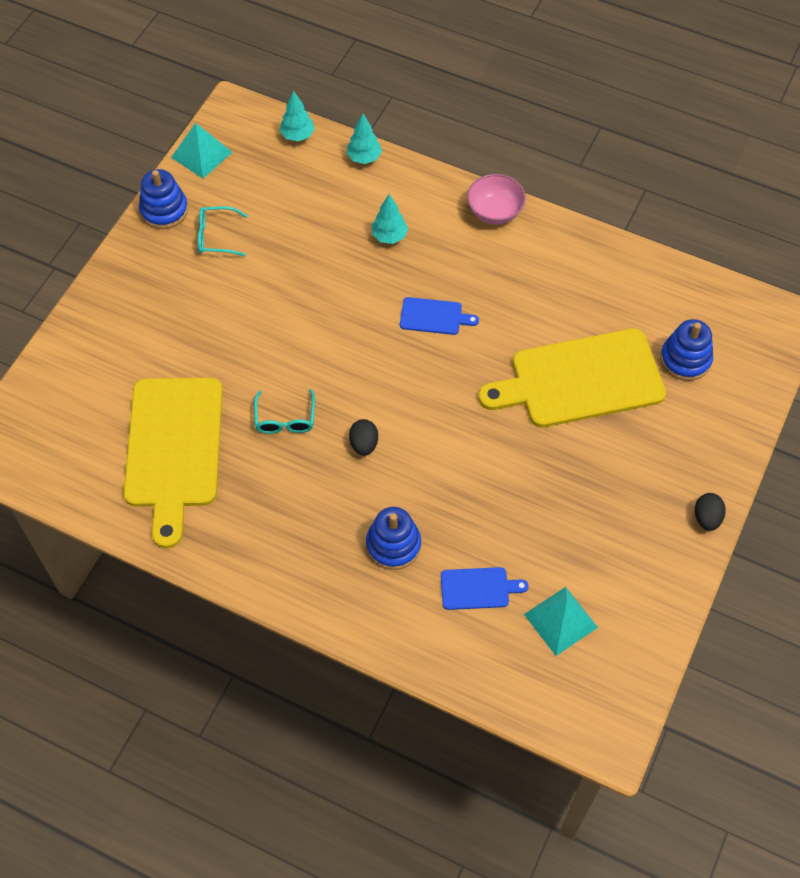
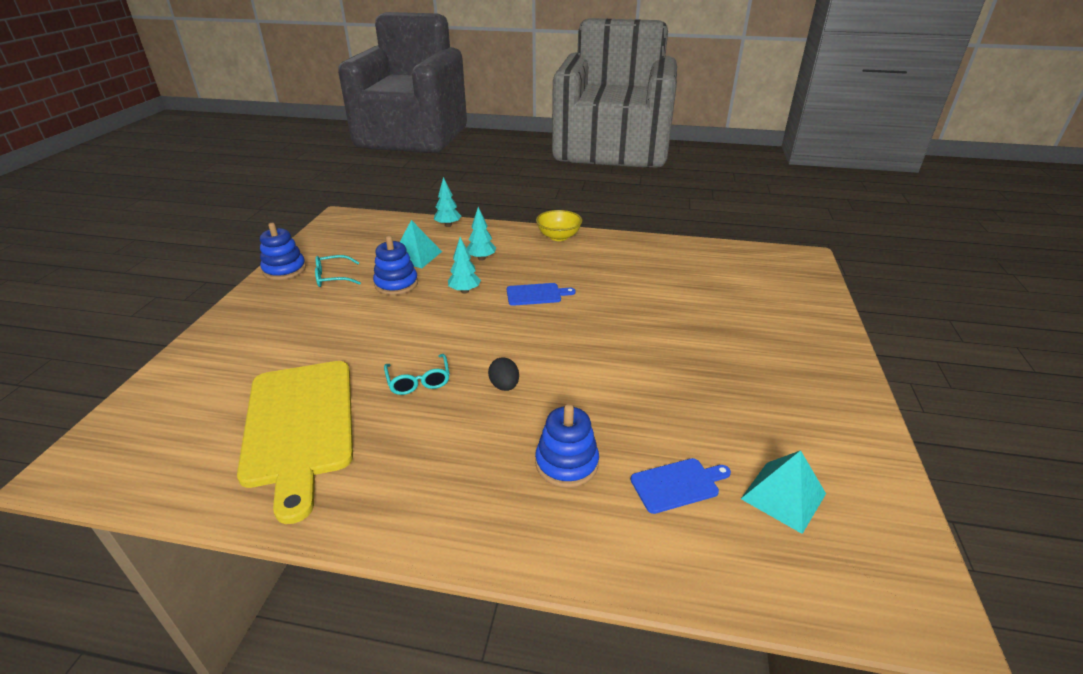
camera: 15 degrees left, 25 degrees down
(201, 154) = (316, 239): turquoise pyramid -> turquoise pyramid (416, 256)
(297, 135) = (393, 222): turquoise tree -> turquoise tree (465, 291)
(494, 212) = (558, 237): pink bowl -> yellow bowl
(580, 380) = (679, 311): yellow cutting board -> none
(685, 359) = (753, 287): blue stacking toy -> blue stacking toy (396, 284)
(706, 518) = (854, 381): black egg -> none

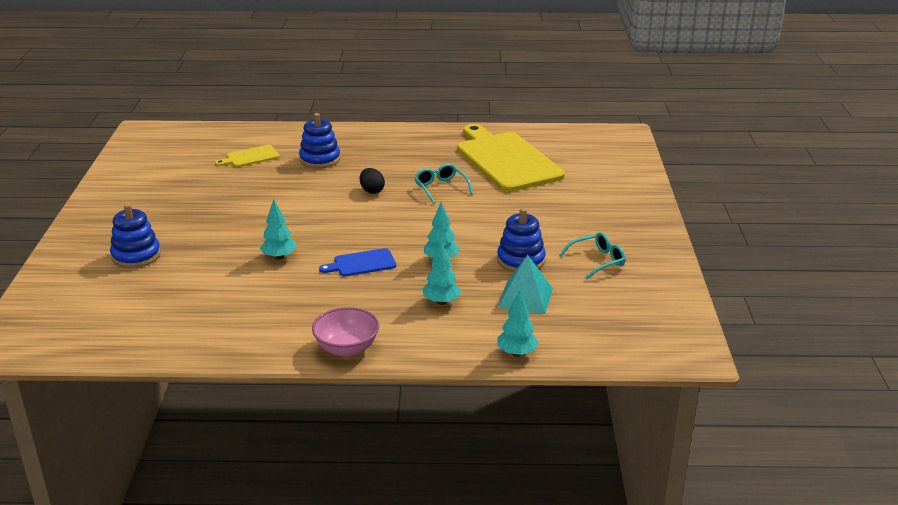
camera: 170 degrees right, 5 degrees down
(284, 270) = (662, 264): blue stacking toy -> blue stacking toy (136, 256)
(558, 237) = (347, 348): yellow bowl -> pink bowl
(612, 308) = (279, 257): none -> turquoise tree
(677, 484) = (250, 157): blue cutting board -> yellow cutting board
(783, 496) = (186, 158): turquoise pyramid -> none

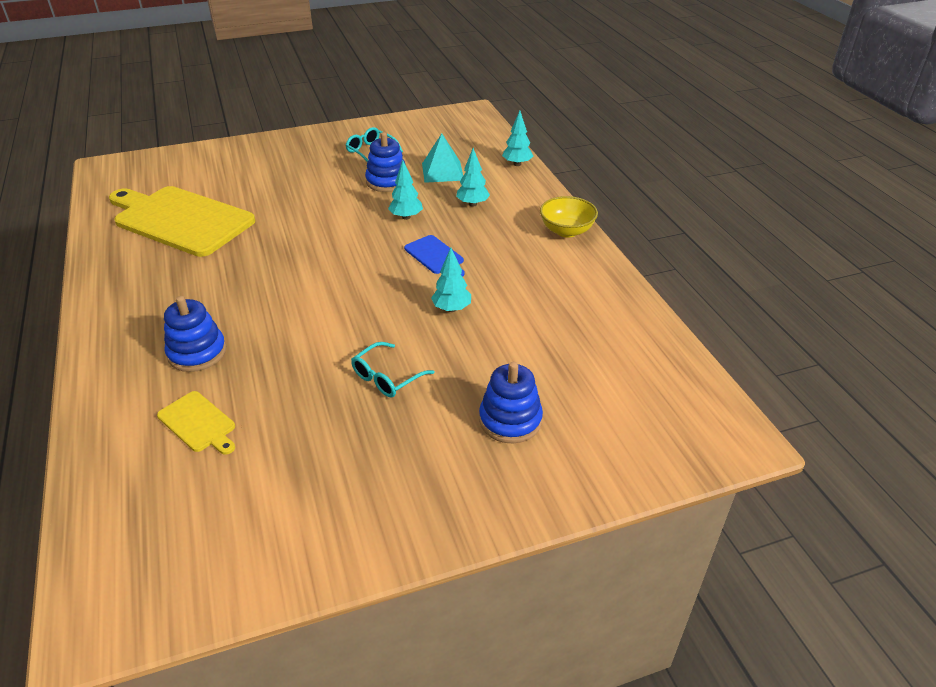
camera: 110 degrees left, 10 degrees up
(347, 348) = (566, 231): pink bowl -> yellow bowl
(372, 191) = (278, 288): black egg -> none
(440, 188) = (259, 246): turquoise glasses -> turquoise glasses (386, 377)
(506, 160) = (180, 220): yellow cutting board -> yellow cutting board turned 75 degrees clockwise

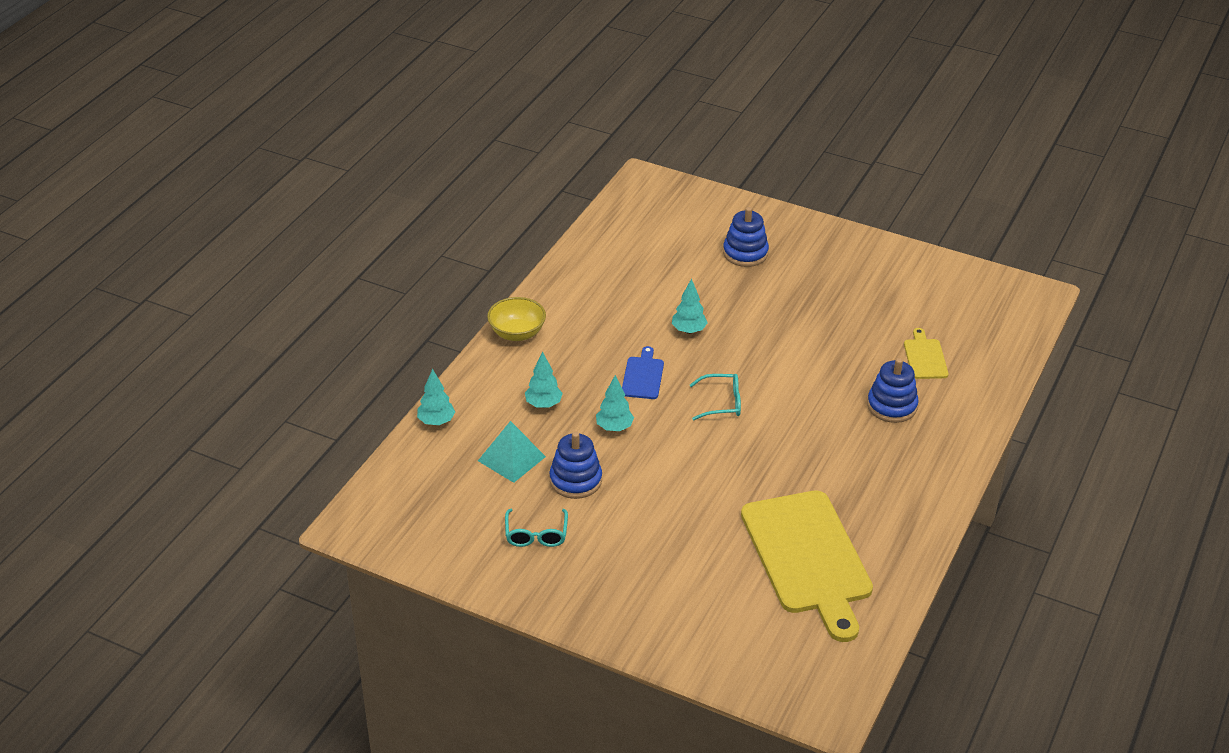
camera: 135 degrees left, 0 degrees up
(386, 377) = (785, 315): turquoise glasses -> turquoise glasses (722, 403)

